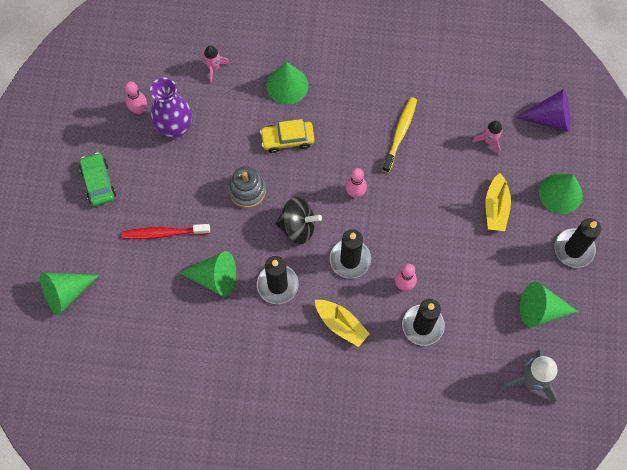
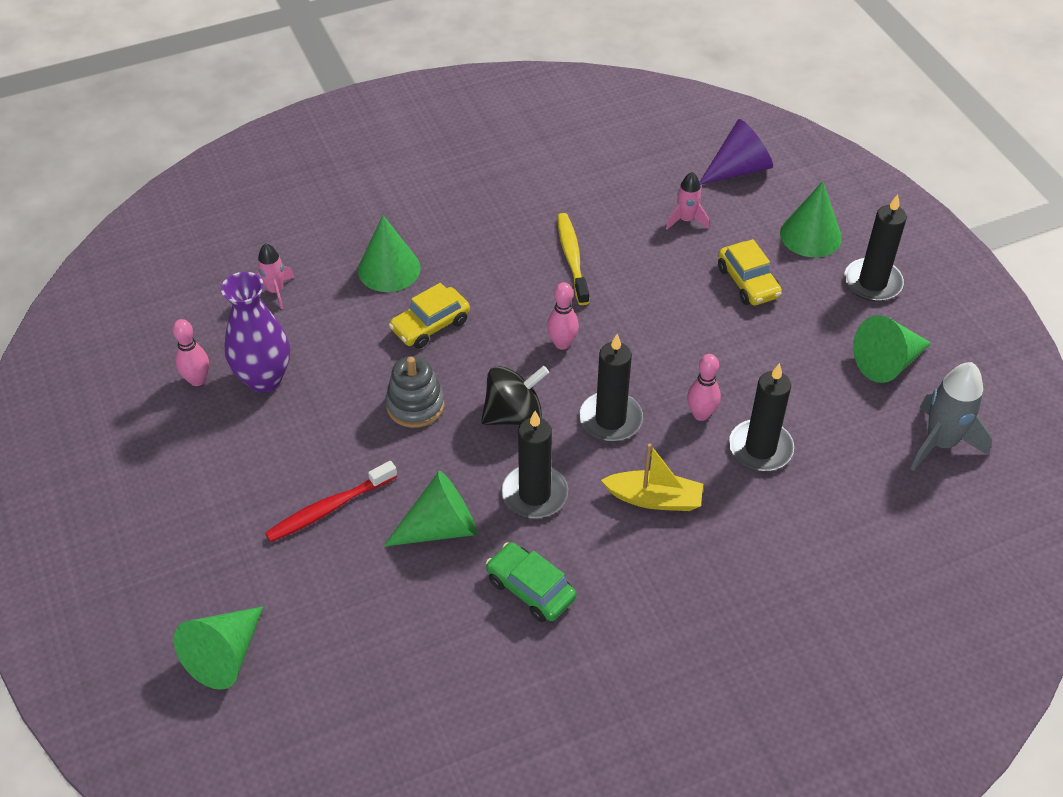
camera: 30 degrees left, 20 degrees down
(98, 182) = (190, 491): green car -> green car (530, 589)
(496, 207) = (748, 282): yellow boat -> yellow car

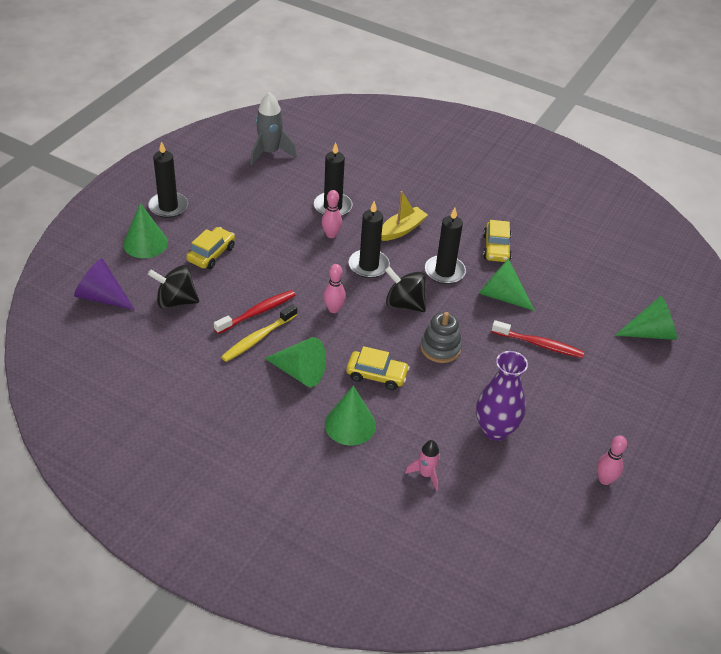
camera: 130 degrees left, 5 degrees down
(197, 380) = (531, 464): pink bowling pin -> pink bowling pin (604, 479)
(530, 589) = (496, 248): green car -> yellow car
(613, 276) = (257, 312): none -> red toothbrush
(654, 499) = (402, 230): yellow boat -> yellow boat turned 75 degrees clockwise
(686, 220) = (176, 301): pink rocket -> black spinning top
(888, 362) = (229, 184): green cone -> green cone (299, 372)

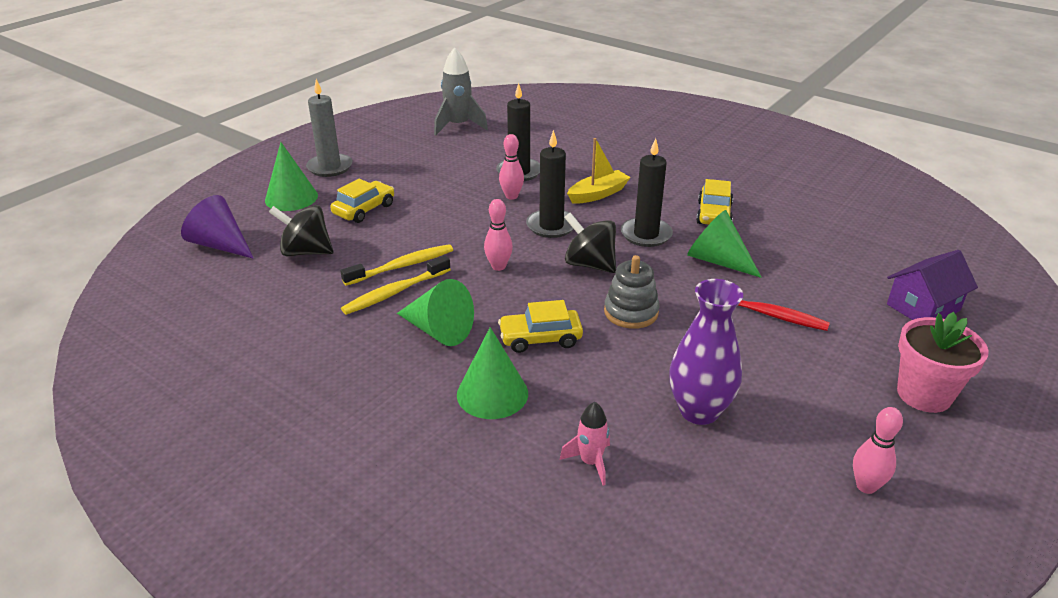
camera: 10 degrees right, 10 degrees down
(168, 207) = (330, 167): black candle -> grey candle
(257, 312) = (402, 266): red toothbrush -> yellow toothbrush
(377, 375) = (540, 338): yellow car -> yellow car turned 150 degrees clockwise
(646, 407) = (924, 394): none -> pink flower pot
(650, 333) = (923, 307): green cone -> purple house

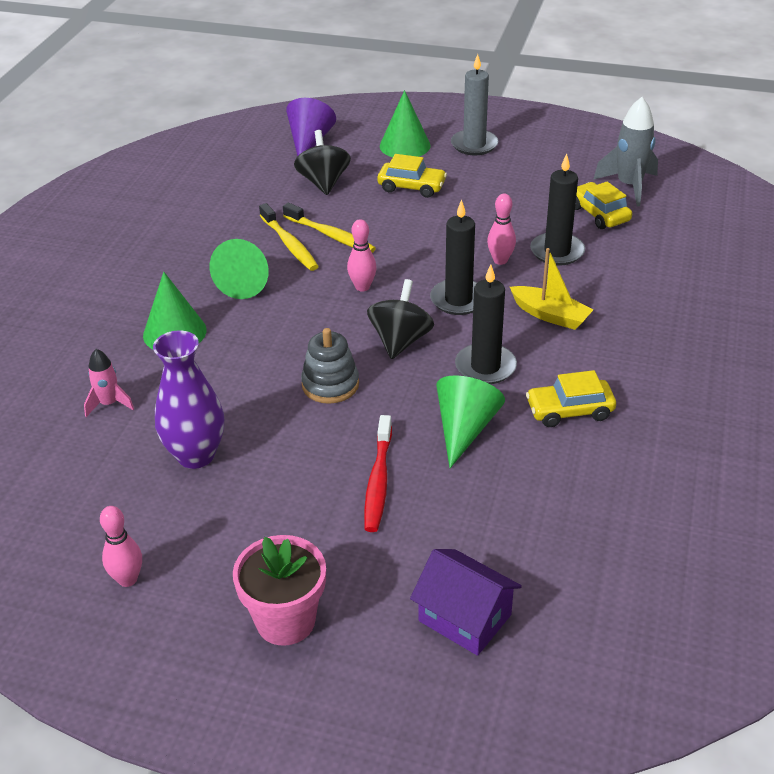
camera: 70 degrees right, 5 degrees up
(395, 292) = (289, 244): yellow toothbrush -> yellow toothbrush turned 150 degrees counterclockwise
(540, 338) = (261, 339): yellow car -> yellow car (599, 214)

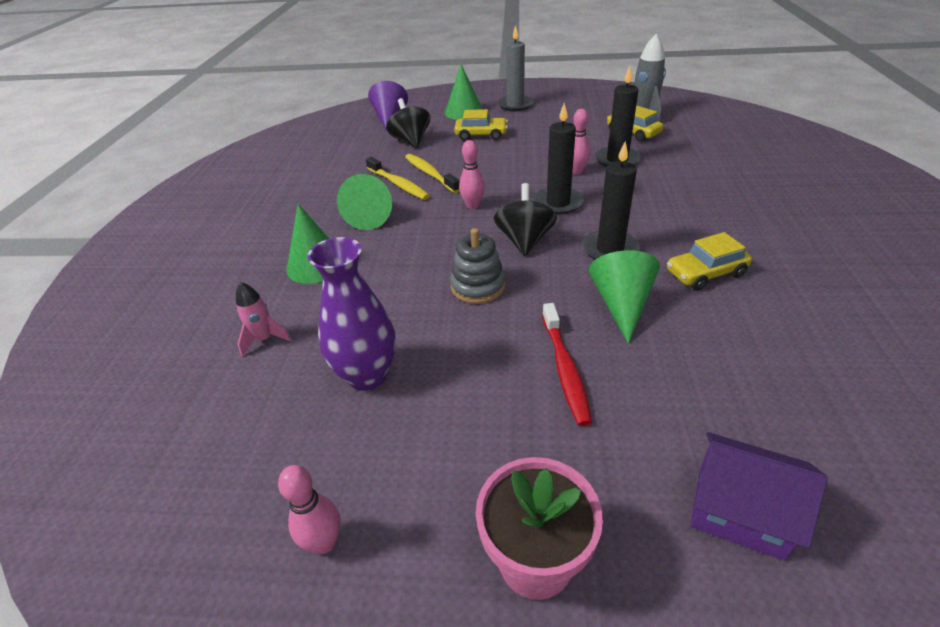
camera: 10 degrees left, 0 degrees up
(330, 235) = (430, 174): yellow toothbrush -> yellow toothbrush turned 150 degrees counterclockwise
(550, 315) = (640, 203): yellow boat -> none

